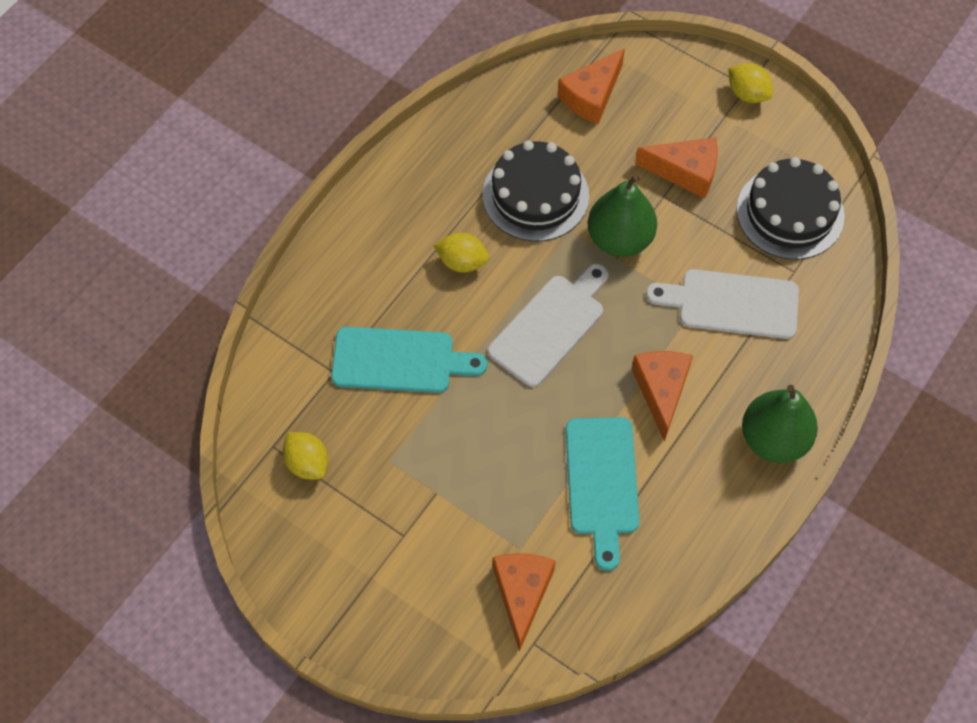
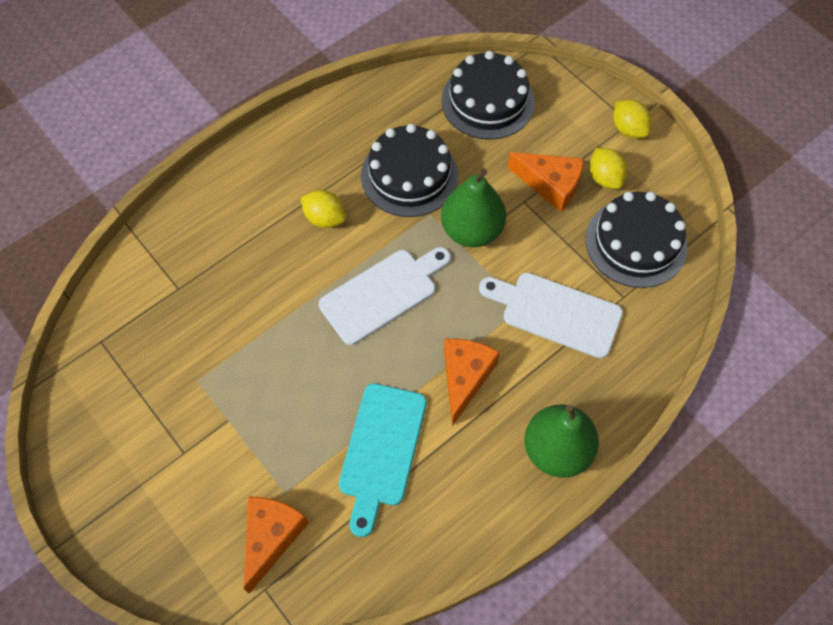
camera: 15 degrees right, 0 degrees up
(307, 463) = (125, 364): yellow lemon -> yellow lemon (604, 178)
(399, 361) = (239, 292): turquoise cutting board -> none
(591, 96) = (487, 101): orange cheese -> black cake

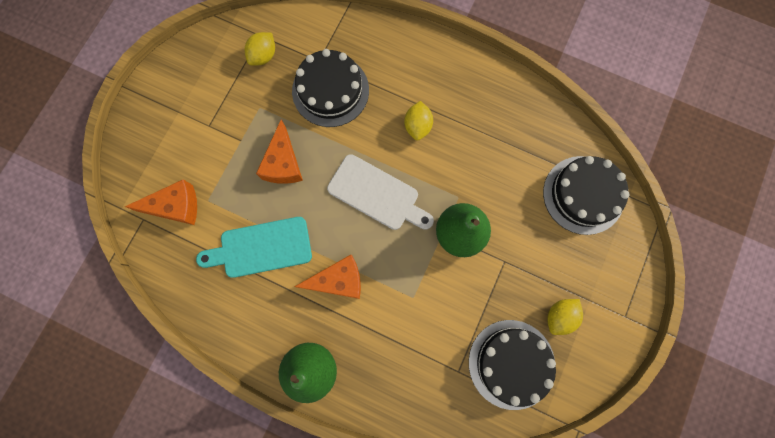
camera: 65 degrees right, 15 degrees up
(409, 175) = (484, 167): black cake -> black cake (330, 90)
(550, 185) = (530, 276): orange cheese -> orange cheese (283, 163)
(556, 313) = (420, 325): white cutting board -> none
(628, 129) = (617, 317): yellow lemon -> yellow lemon (263, 56)

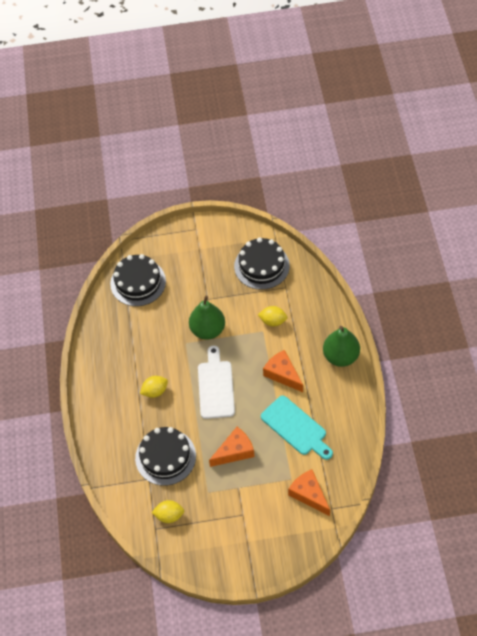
camera: 120 degrees left, 20 degrees down
(559, 316) = (218, 258): yellow lemon -> yellow lemon (273, 321)

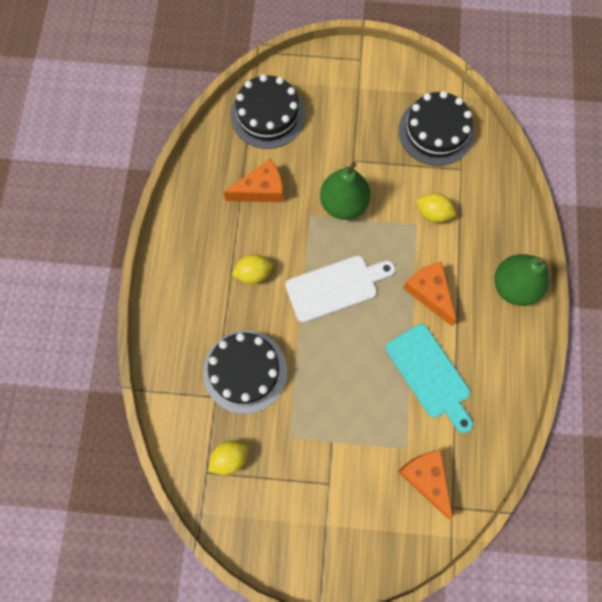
camera: 10 degrees right, 15 degrees up
(169, 515) = (230, 458): yellow lemon -> yellow lemon turned 45 degrees counterclockwise
(216, 386) = (335, 287): white cutting board -> white cutting board turned 60 degrees clockwise
(235, 451) = (339, 388): orange cheese -> orange cheese (261, 190)

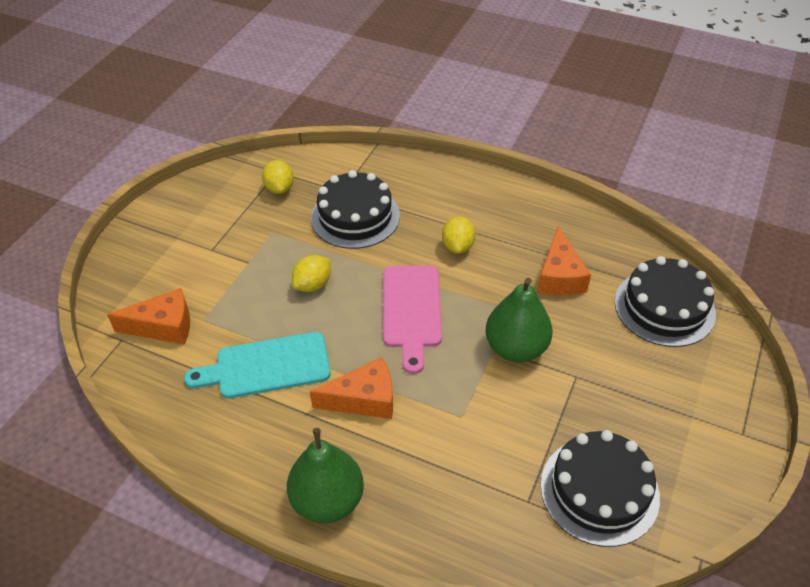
camera: 110 degrees right, 25 degrees down
(335, 287) = (411, 311): white cutting board -> pink cutting board
(433, 213) = (470, 441): yellow lemon -> yellow lemon (313, 285)

